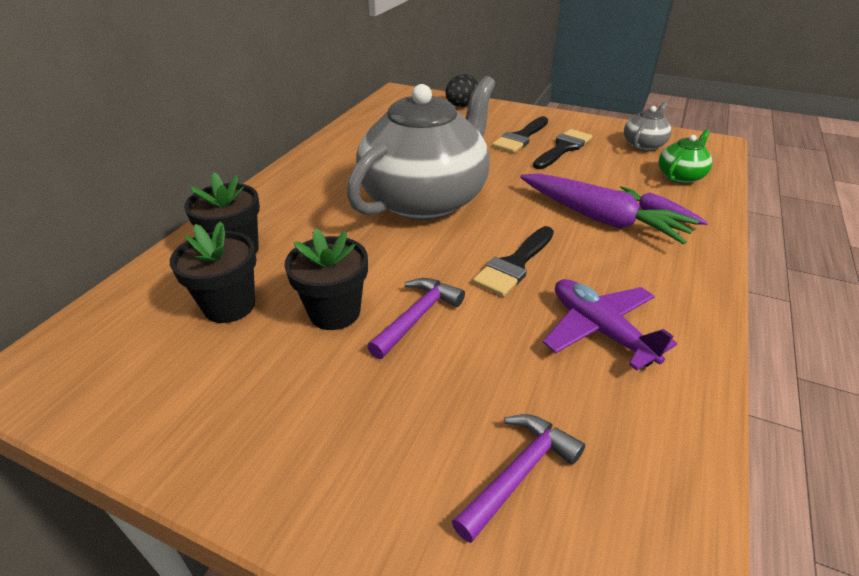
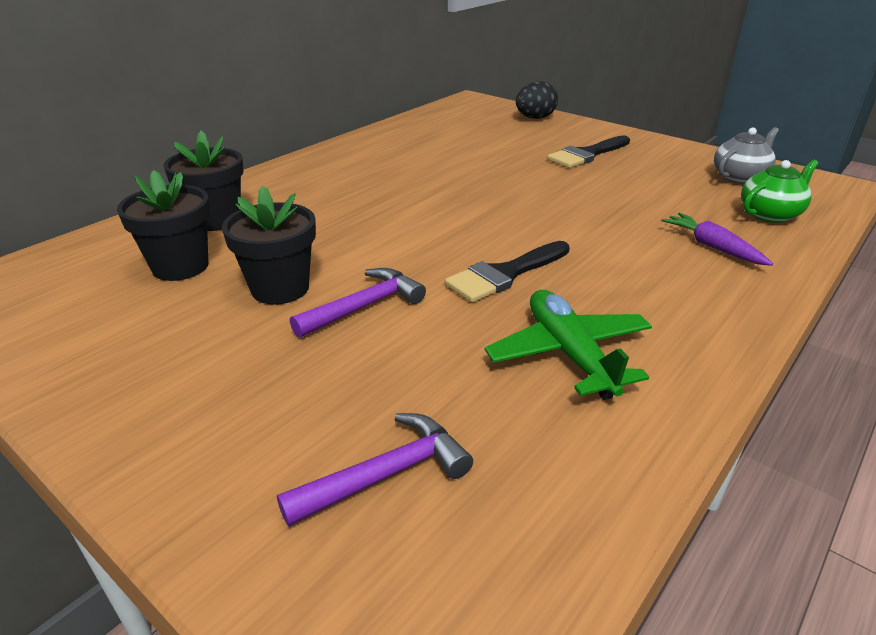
camera: 15 degrees right, 5 degrees down
(425, 199) = (440, 200): grey teapot -> none
(563, 148) = (633, 170): black brush -> none
(600, 219) = (638, 244): purple carrot -> none
(600, 330) = (569, 354): purple plane -> green plane

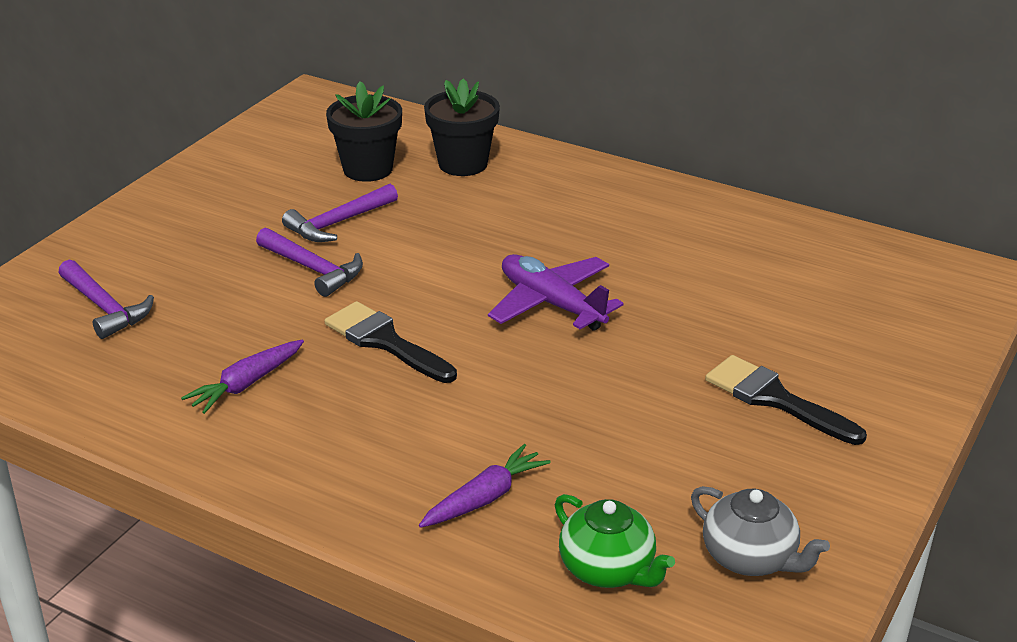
camera: 80 degrees right, 0 degrees up
(280, 288) = (338, 223): black flower pot -> purple hammer
(465, 204) = (551, 304): none -> purple plane
(535, 118) = (924, 344): black egg -> none
(569, 354) = (246, 384): green plane -> purple carrot

